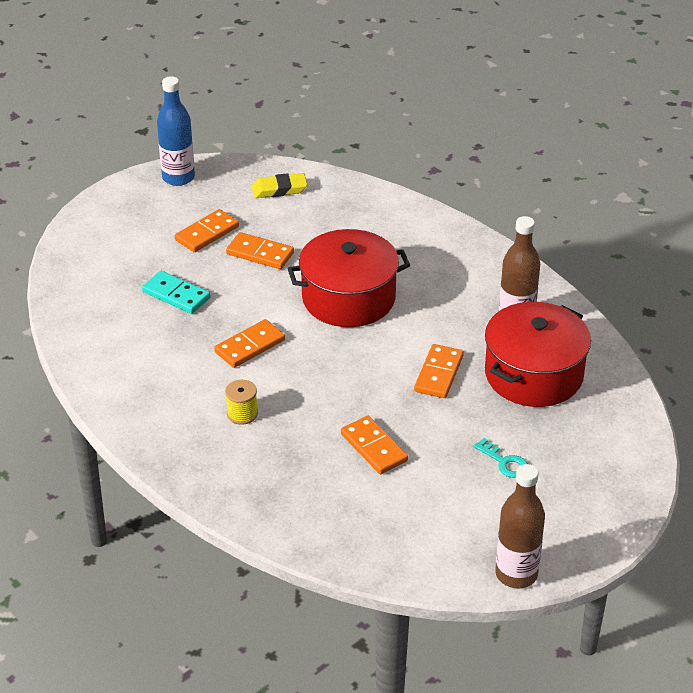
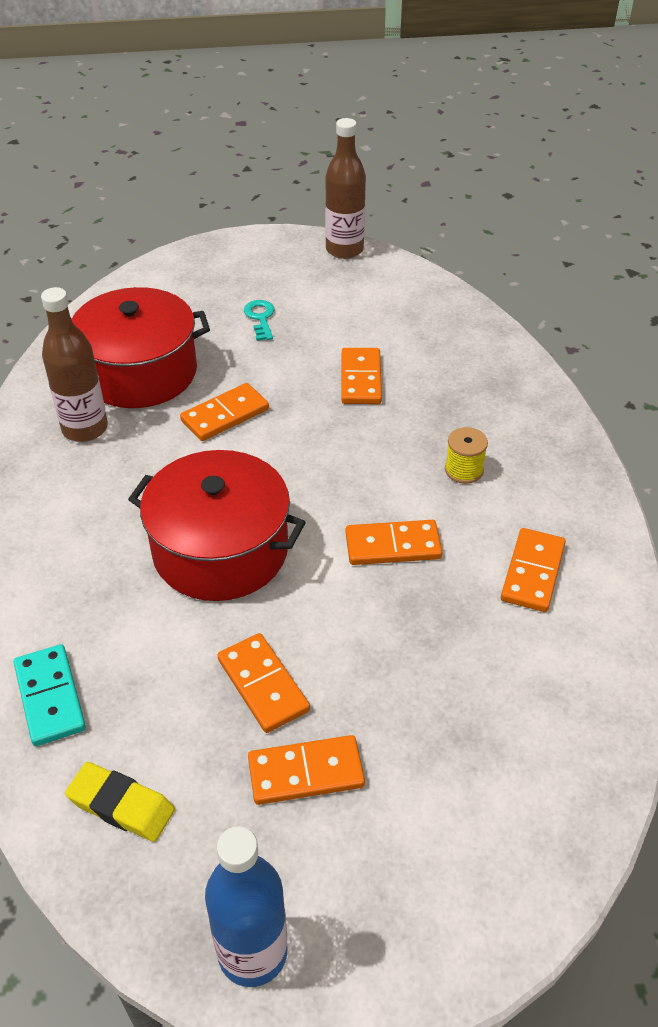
camera: 145 degrees left, 5 degrees up
(153, 370) = (532, 572): none -> orange domino
(176, 295) = (431, 675): turquoise domino -> turquoise domino (50, 697)

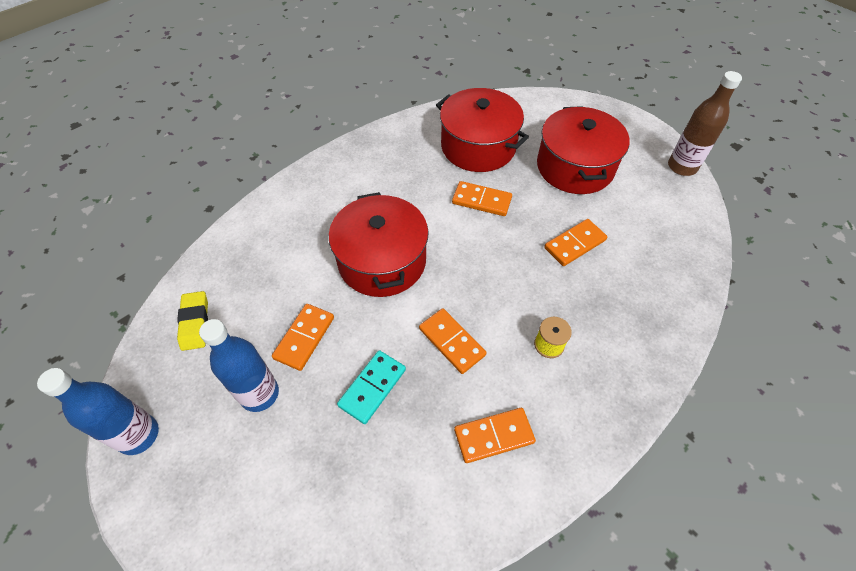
camera: 55 degrees right, 10 degrees up
(50, 697) = (240, 253): turquoise domino -> turquoise domino (372, 387)
(85, 429) = (418, 153): brown bottle -> none
(260, 318) = (575, 167): turquoise key -> red pot
(306, 772) = (259, 394): orange domino -> blue bottle

